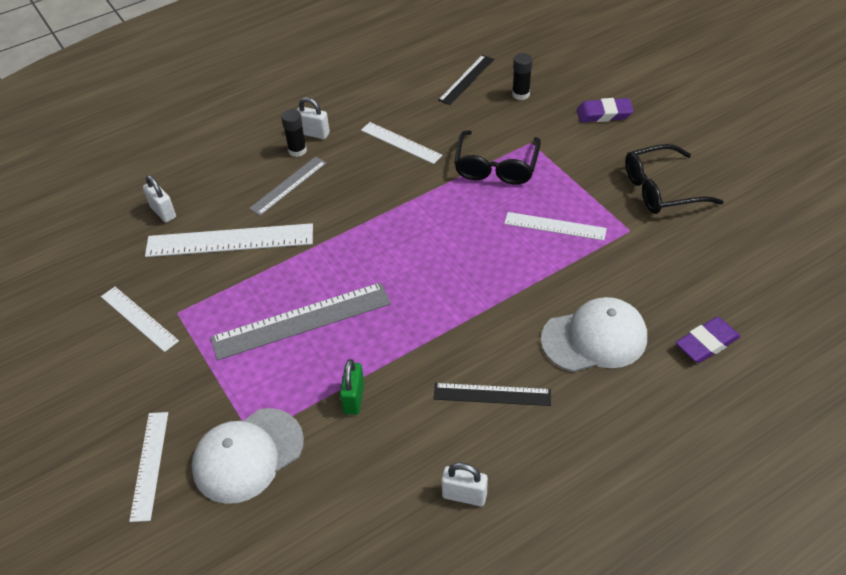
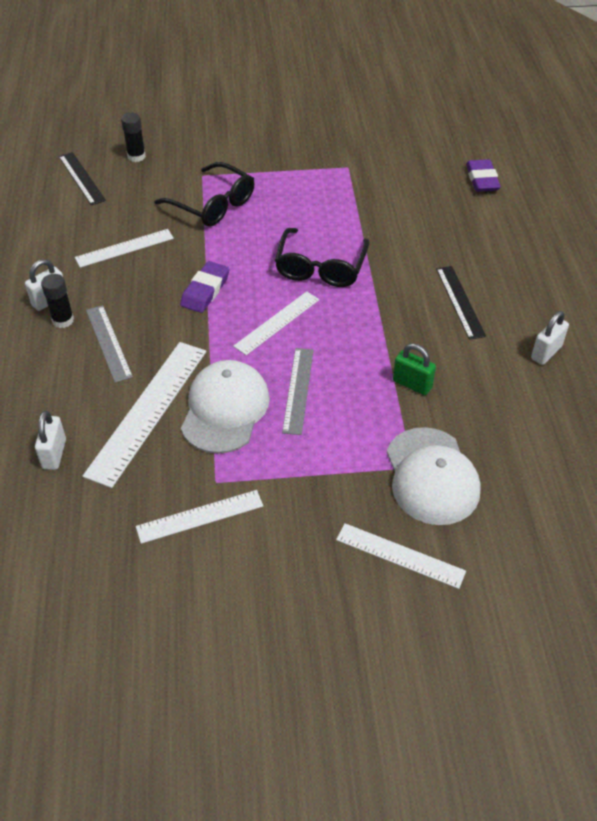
camera: 65 degrees left, 0 degrees up
(163, 212) = (54, 454): white padlock -> white padlock turned 75 degrees counterclockwise
(301, 320) = (298, 390): grey ruler -> grey ruler, size x0.60
(492, 394) = (460, 302): black ruler -> black ruler turned 45 degrees counterclockwise
(555, 226) = (311, 201): white ruler -> white ruler (277, 322)
(594, 338) = (441, 228): white cap -> white cap (225, 409)
(604, 114) = (208, 125): purple eraser -> purple eraser (205, 290)
(662, 189) = (319, 134): black glasses -> black glasses (321, 267)

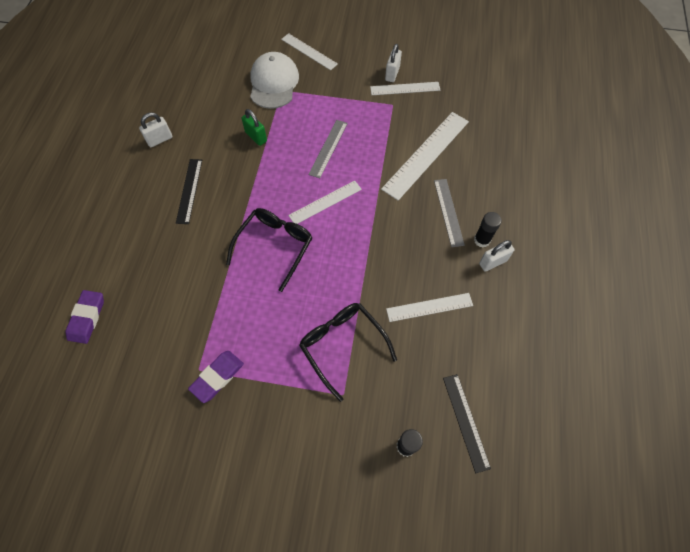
camera: 165 degrees left, 15 degrees up
(54, 454) = (485, 139): white padlock -> white padlock (392, 74)
(205, 290) = (370, 244): purple eraser -> purple eraser (217, 377)
(225, 409) = (378, 145): white cap -> none

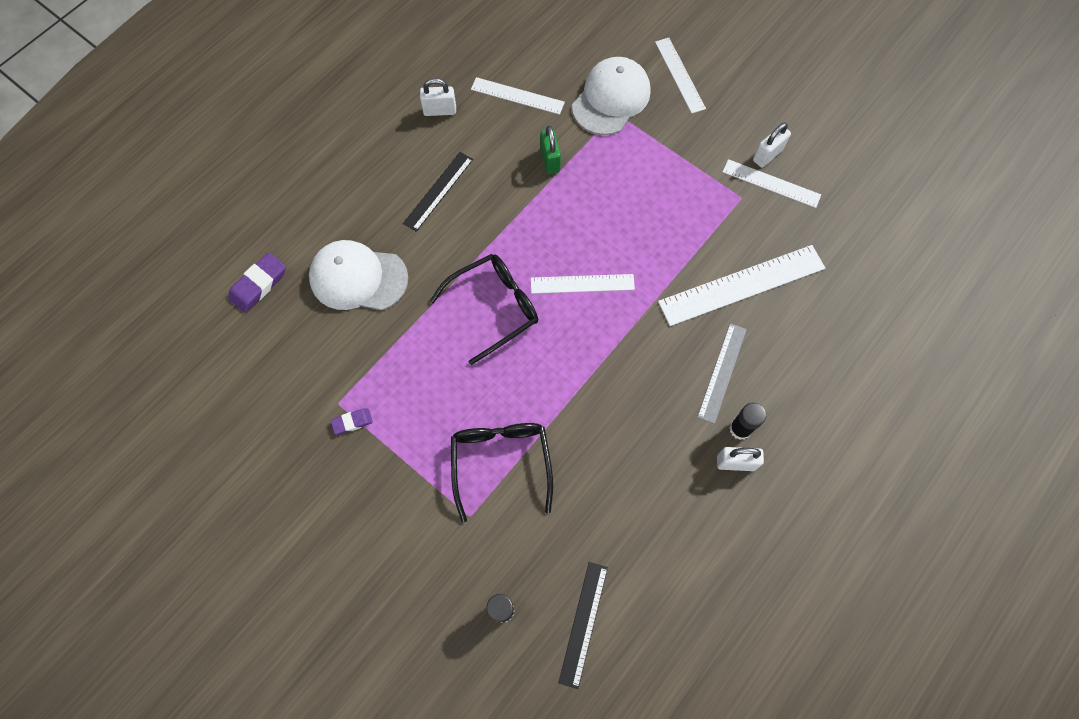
camera: 30 degrees right, 5 degrees up
(163, 275) = (358, 278): none -> white cap
(217, 377) = (352, 422): purple eraser -> purple eraser, size x0.59
(328, 148) = (626, 217): grey ruler -> none
(429, 307) = (625, 474): white ruler -> white ruler (517, 96)

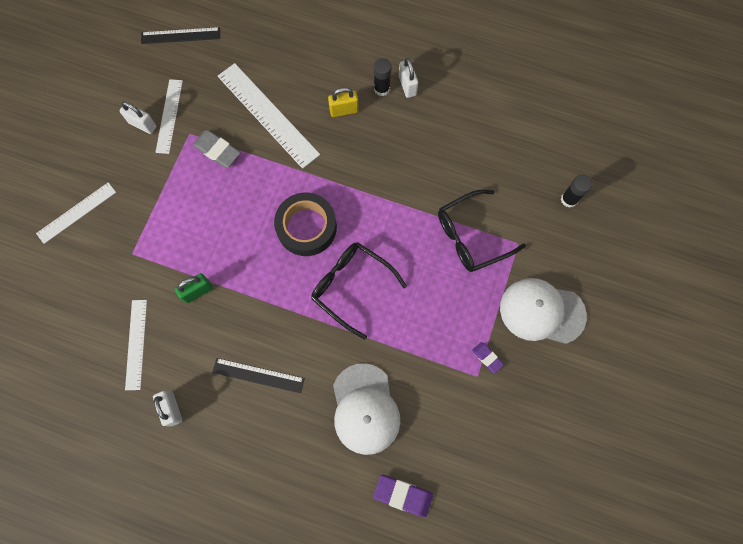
camera: 110 degrees left, 5 degrees up
(582, 284) = (306, 227): white ruler -> black tape
(583, 623) = (553, 147): black ruler -> black ruler (180, 35)
(611, 98) = (117, 261): white cap -> white cap (542, 311)
(710, 220) = (217, 150): none -> grey eraser
(722, 372) = (344, 110): grey ruler -> yellow padlock

